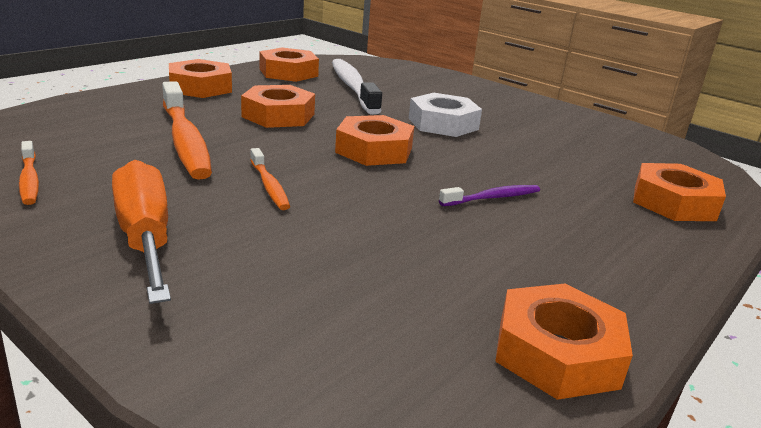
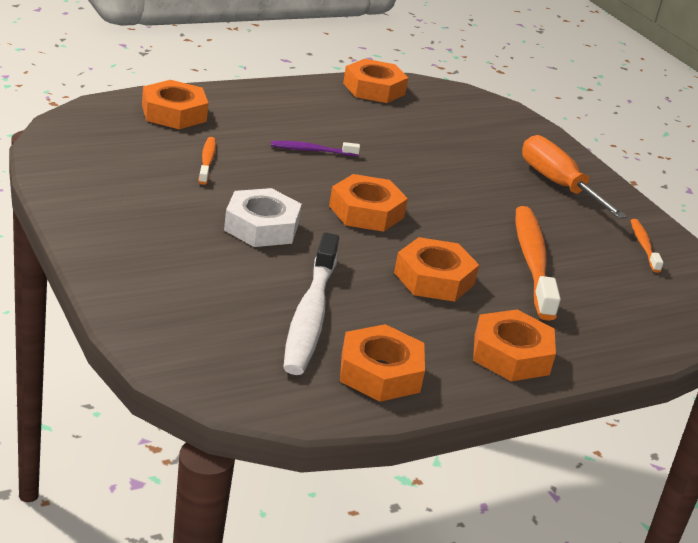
camera: 160 degrees left, 5 degrees up
(145, 237) = (558, 184): orange screwdriver -> orange screwdriver turned 150 degrees clockwise
(269, 186) = (473, 199): orange toothbrush -> orange toothbrush (207, 161)

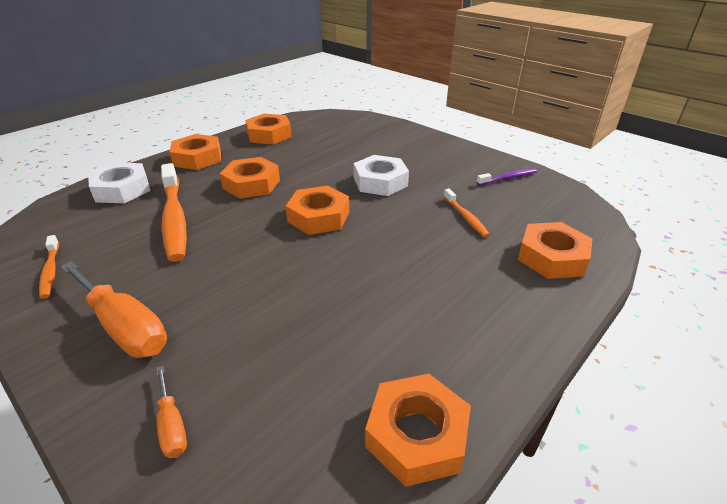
camera: 165 degrees right, 5 degrees up
(310, 315) = (316, 147): white toothbrush -> none
(311, 150) = (402, 263): purple toothbrush -> purple toothbrush (508, 178)
(513, 132) = (172, 425): none -> orange screwdriver
(612, 327) = (122, 189): none -> white nut

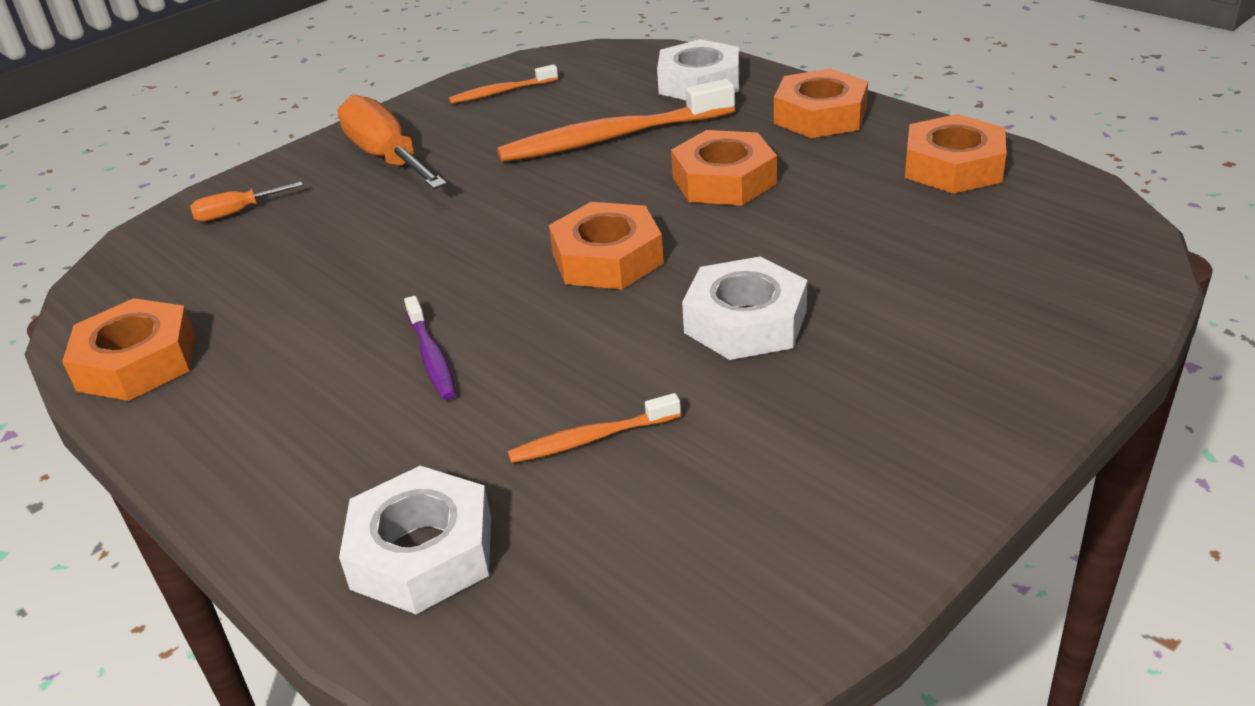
camera: 95 degrees right, 0 degrees up
(124, 327) = (387, 157): orange screwdriver -> orange screwdriver turned 105 degrees clockwise
(508, 178) = (788, 538): purple toothbrush -> purple toothbrush (431, 357)
(552, 257) = (422, 552): orange nut -> white nut

